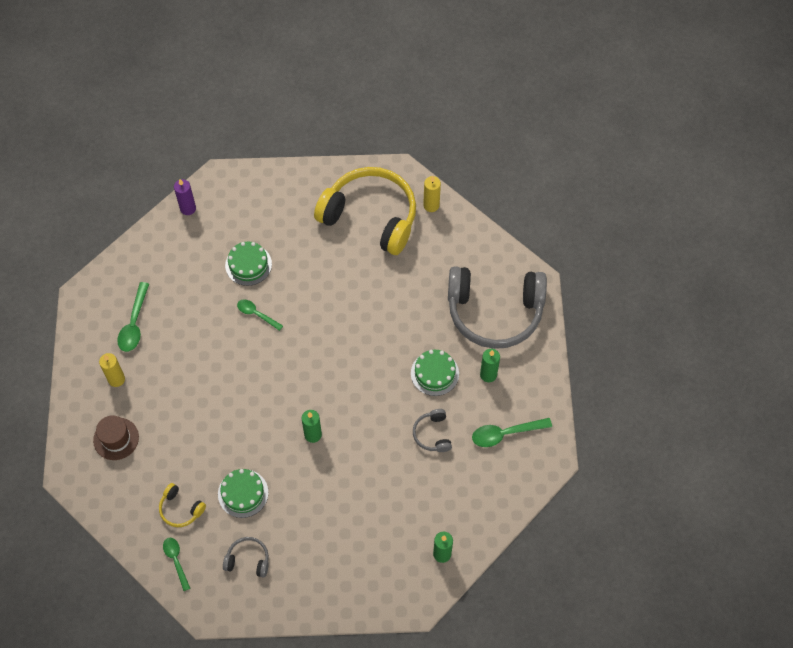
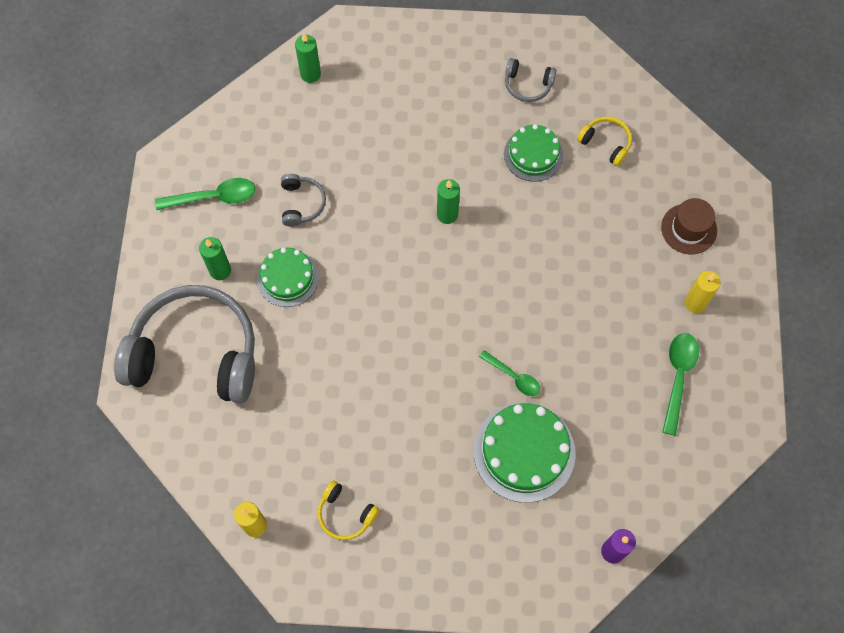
camera: 175 degrees left, 5 degrees up
(176, 560) = (608, 90): green spoon -> none
(248, 264) = (524, 452): green cake -> green cake, size x1.56
(370, 217) = (345, 514): yellow headphones -> yellow headphones, size x0.42

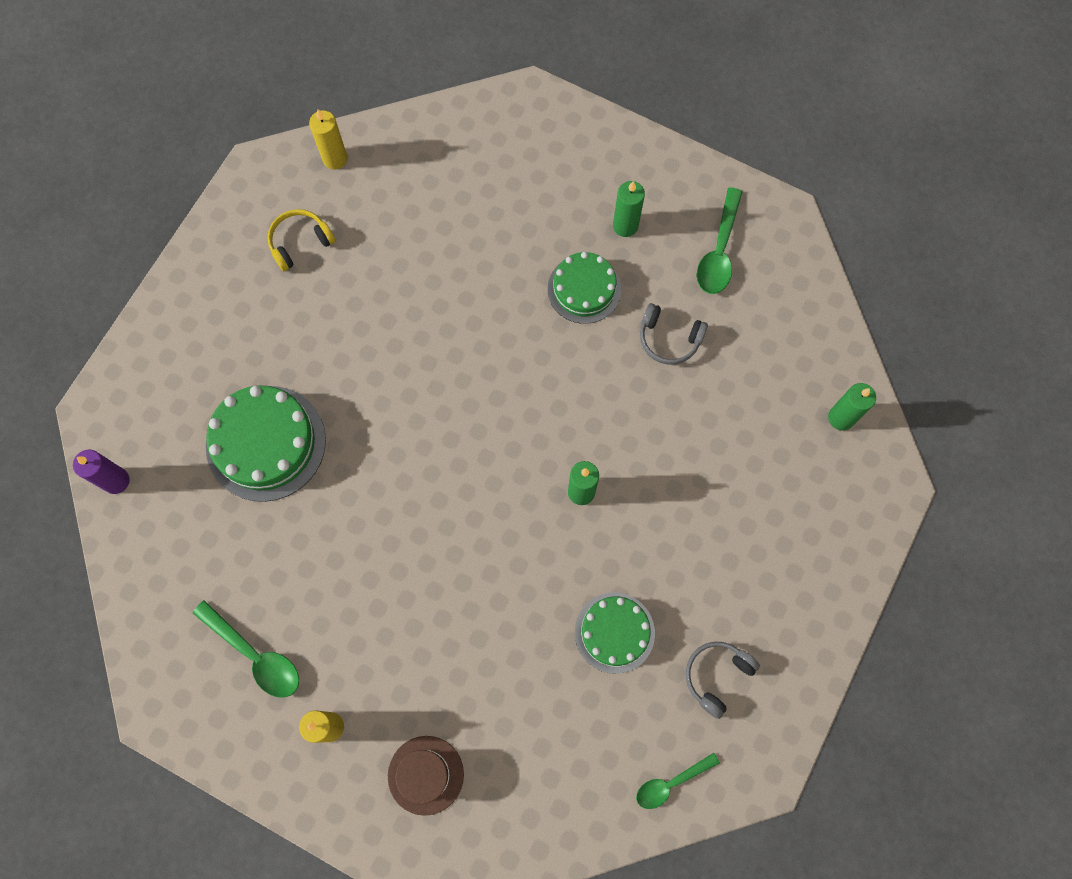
camera: 115 degrees right, 5 degrees up
(195, 354) = (541, 169): grey headphones -> none
(513, 377) = (352, 472): green spoon -> green spoon (671, 783)
(605, 143) = (590, 733): yellow headphones -> none

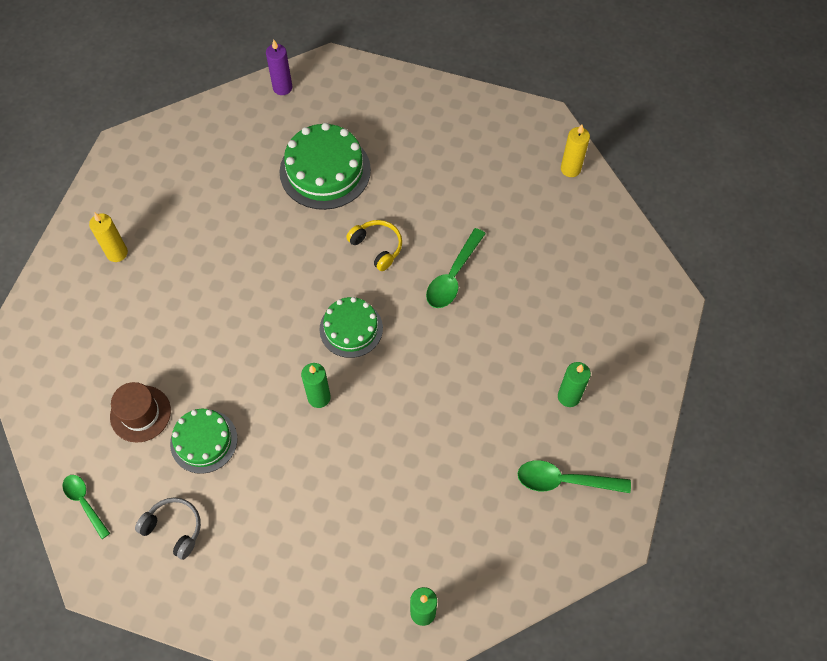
camera: 80 degrees right, 10 degrees down
(255, 655) = (165, 196): green spoon -> green spoon (453, 276)
(300, 242) = (491, 160): yellow headphones -> yellow headphones (377, 247)
(425, 775) = (85, 322): brown hat -> brown hat (140, 414)
(584, 289) = (500, 372): green cake -> green cake (351, 328)
(669, 339) = (469, 448): grey headphones -> none

